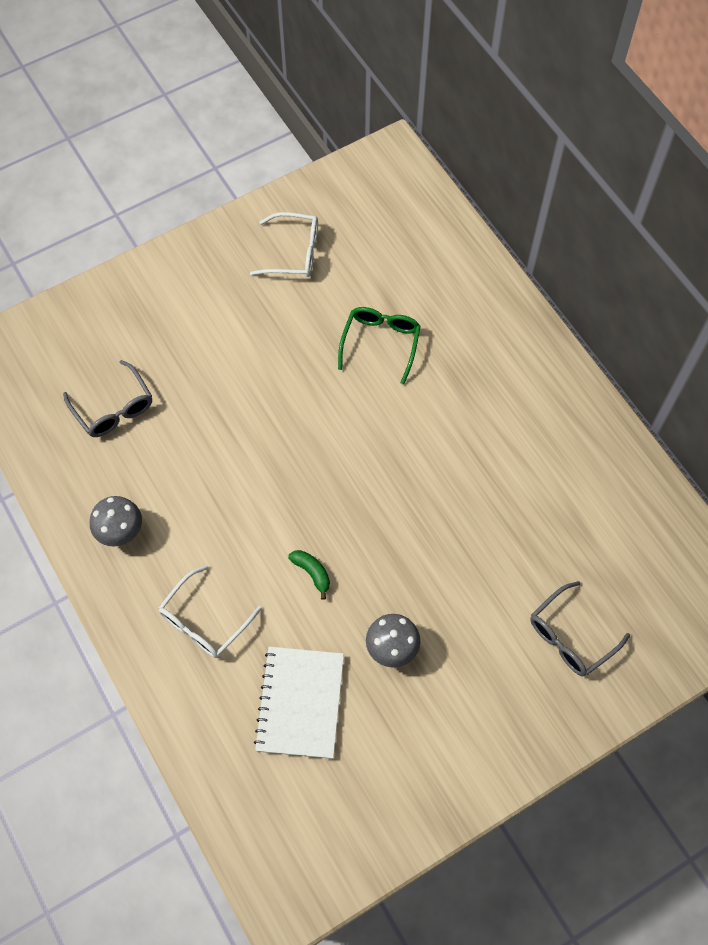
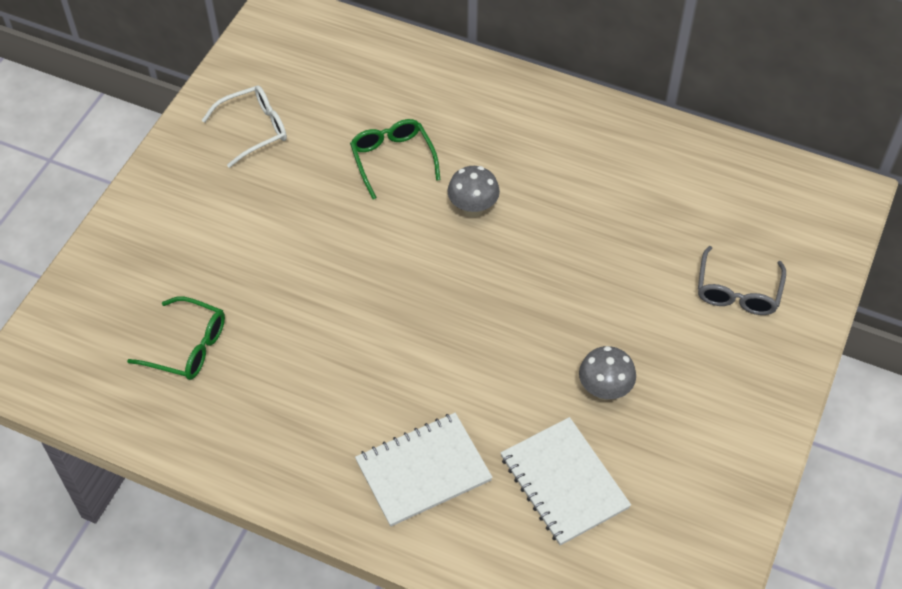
camera: 35 degrees left, 10 degrees down
(113, 408) = (188, 347): grey glasses -> green glasses
(121, 532) = (282, 445): grey mushroom -> grey mushroom (473, 208)
(204, 621) = (423, 470): white glasses -> white notebook
(312, 573) = (486, 373): green banana -> none

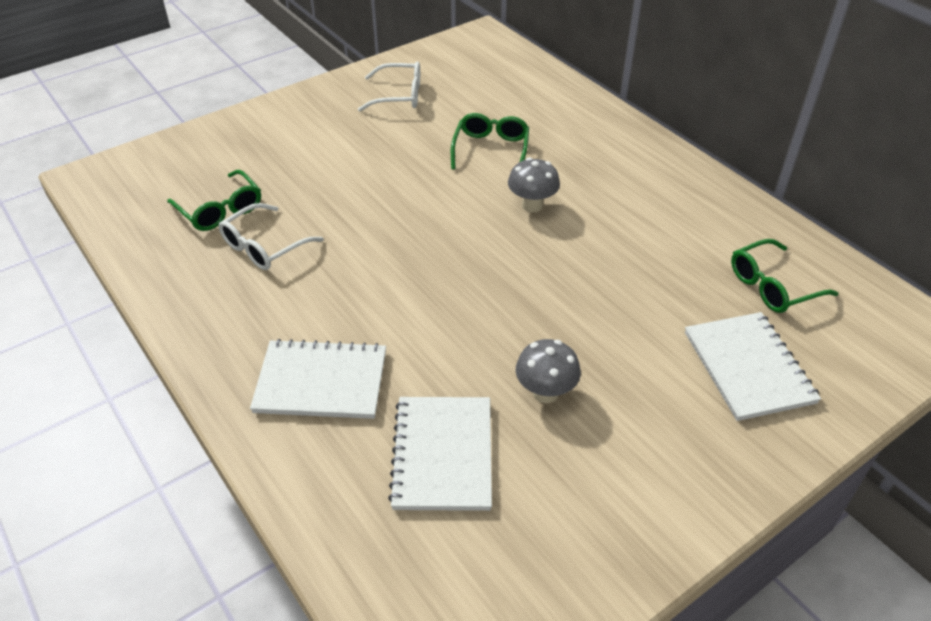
camera: 30 degrees right, 10 degrees down
(265, 366) = (264, 246): none -> white glasses
(715, 204) = (772, 286): none -> green glasses
(737, 291) = (748, 367): grey glasses -> white notebook

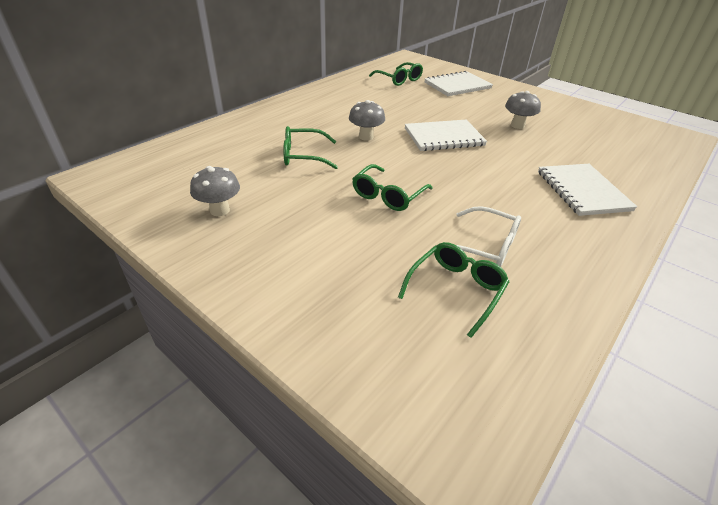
camera: 105 degrees left, 5 degrees down
(383, 198) = (388, 195): none -> green glasses
(399, 96) = (219, 210): white glasses -> grey mushroom
(443, 454) = (583, 147): white notebook -> white notebook (444, 137)

